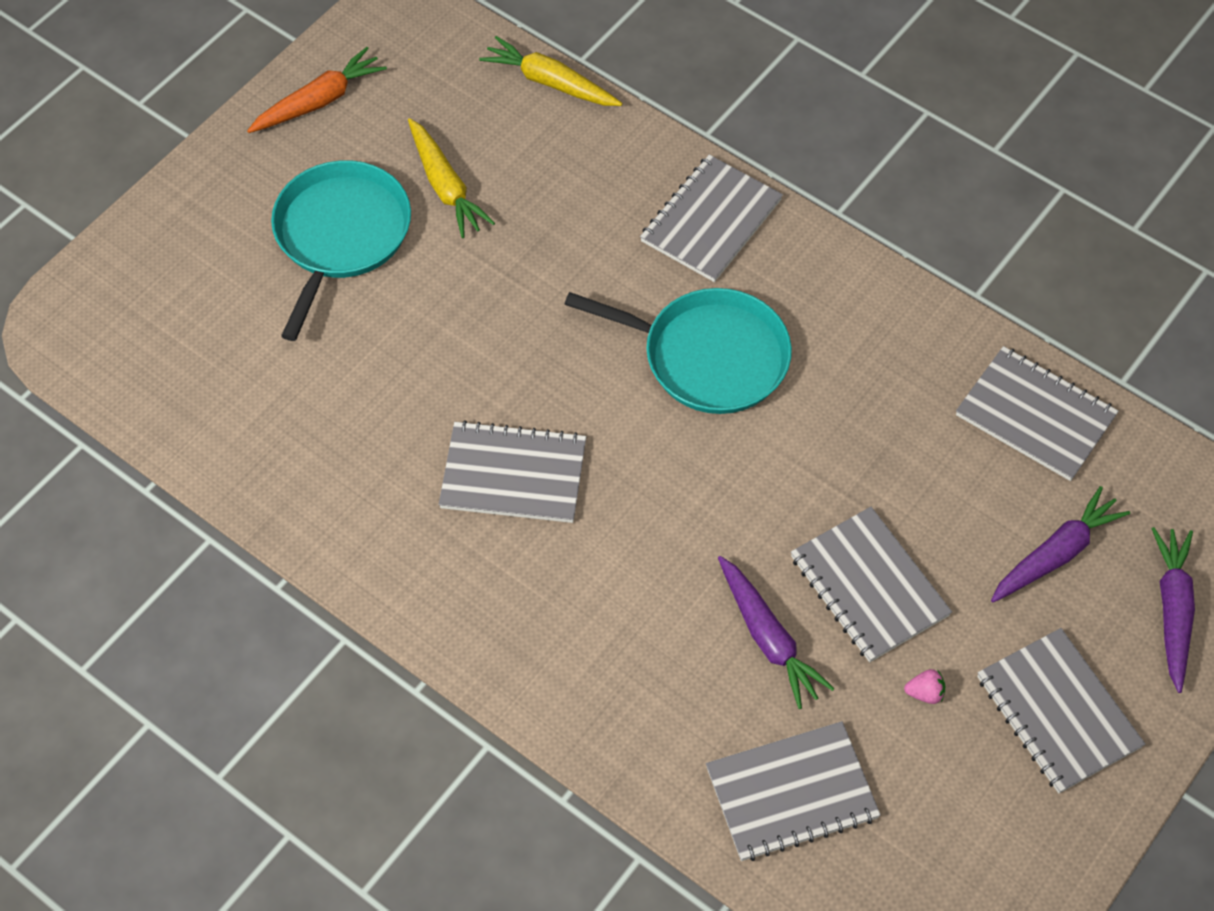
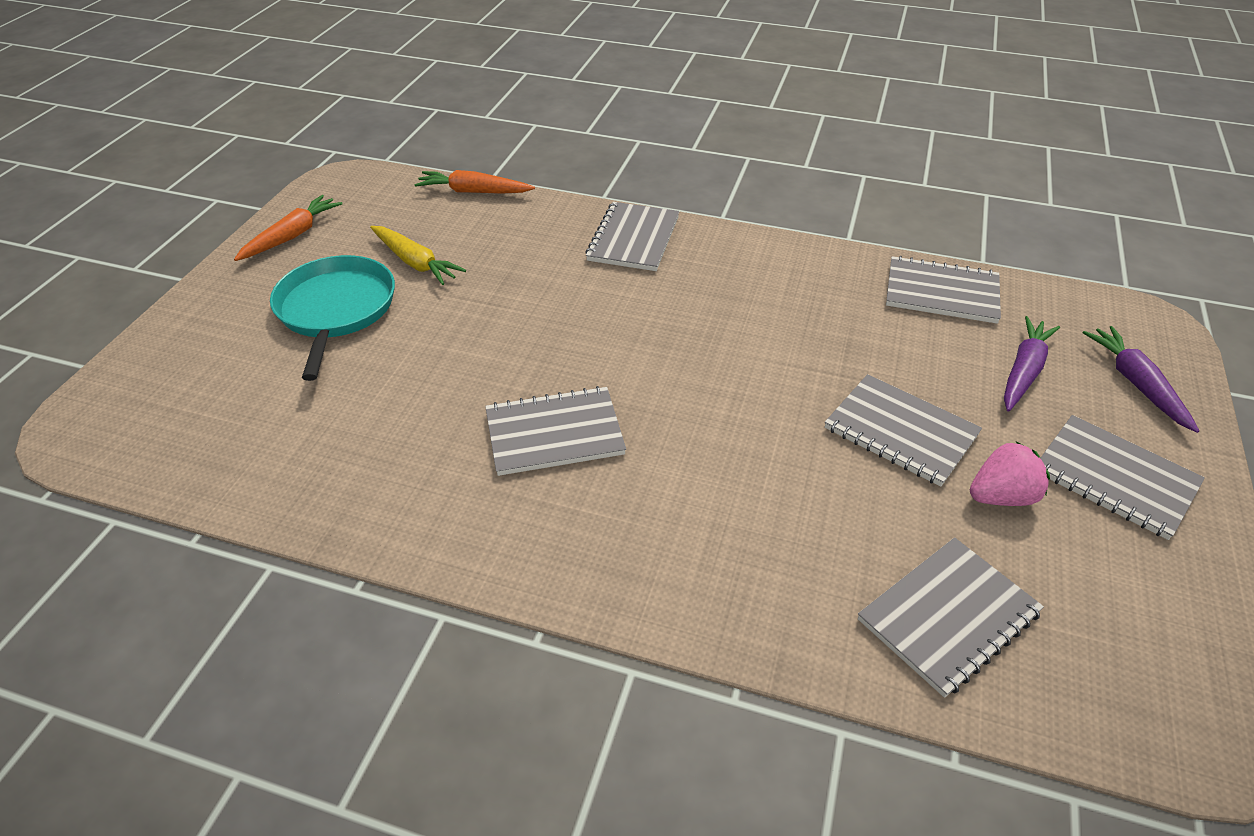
camera: 20 degrees left, 15 degrees down
(550, 82) = (474, 192): yellow carrot -> orange carrot
(708, 356) = (677, 315): turquoise pan -> none
(768, 638) = (844, 494): purple carrot -> none
(925, 693) = (1001, 496): pink strawberry -> pink strawberry, size x1.95

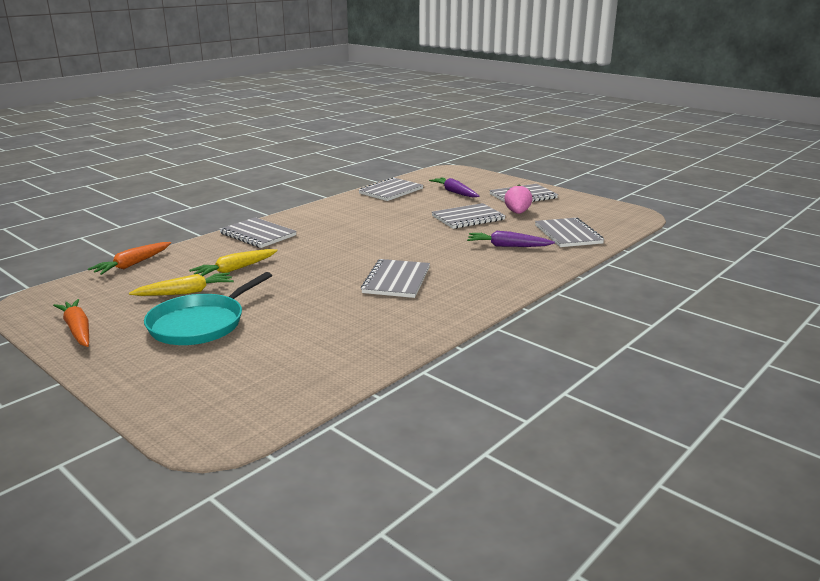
camera: 65 degrees left, 20 degrees down
(335, 310) = (200, 324): turquoise pan -> turquoise pan turned 75 degrees counterclockwise
(504, 269) = (235, 269): none -> yellow carrot
(1136, 384) = (479, 181): purple carrot -> purple carrot (507, 246)

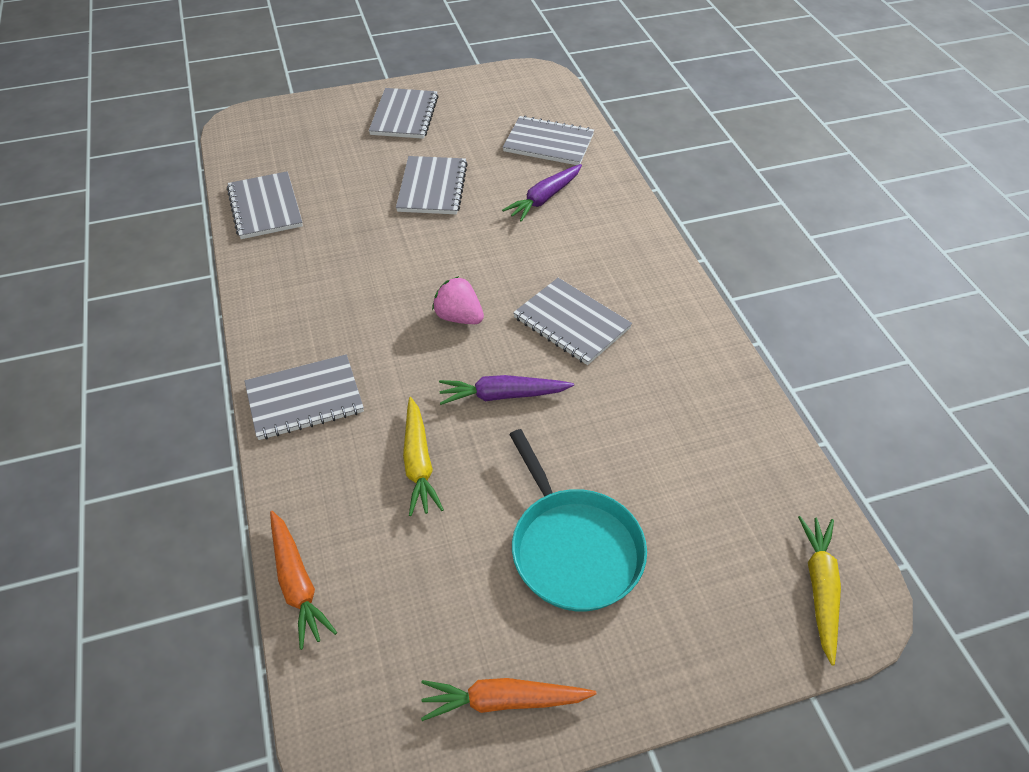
camera: 60 degrees left, 25 degrees up
(186, 292) = (460, 540): yellow carrot -> yellow carrot (820, 589)
(454, 192) = (332, 158): purple carrot -> purple carrot (502, 395)
(517, 213) = (452, 145): pink strawberry -> pink strawberry (459, 317)

